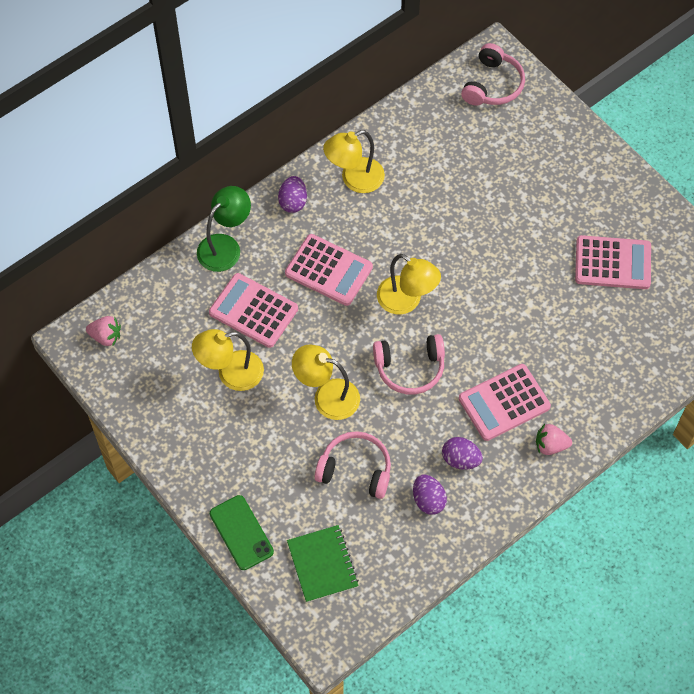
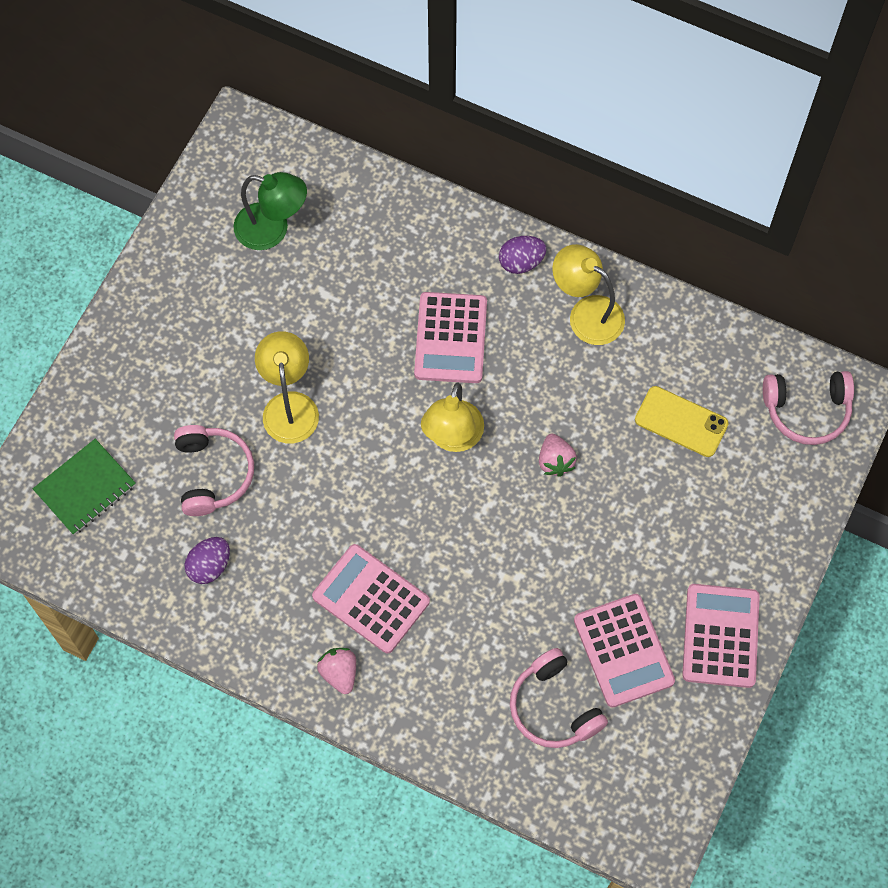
camera: 65 degrees right, 5 degrees up
(106, 336) = (257, 155): pink strawberry -> pink strawberry (555, 461)
(225, 246) = (427, 219): green lamp -> green lamp (272, 229)
(231, 373) = (271, 296): yellow lamp -> none
(241, 532) = (87, 391): green phone -> none
(253, 311) = (360, 284): pink calculator -> pink calculator (720, 636)
(410, 368) = (367, 477): pink headphones -> pink headphones (554, 707)
(460, 459) = (276, 580): purple egg -> none
(464, 159) = (681, 421): none -> yellow phone

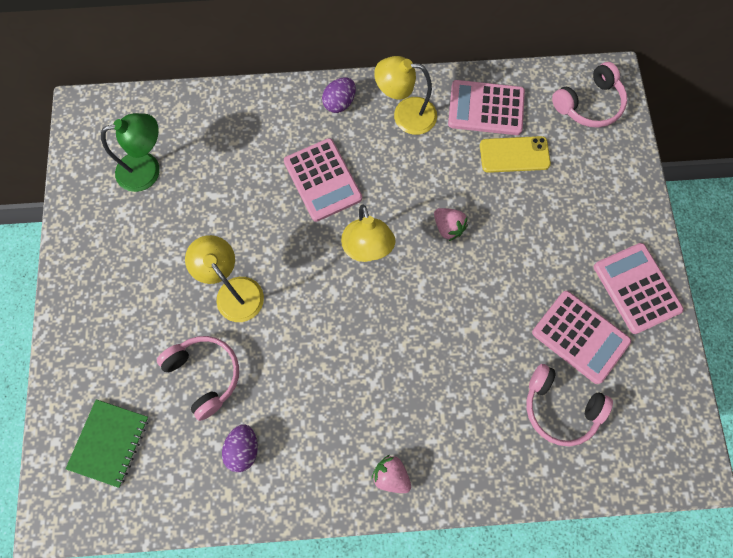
camera: 30 degrees left, 5 degrees up
(371, 599) = (380, 403): pink calculator -> pink calculator (486, 108)

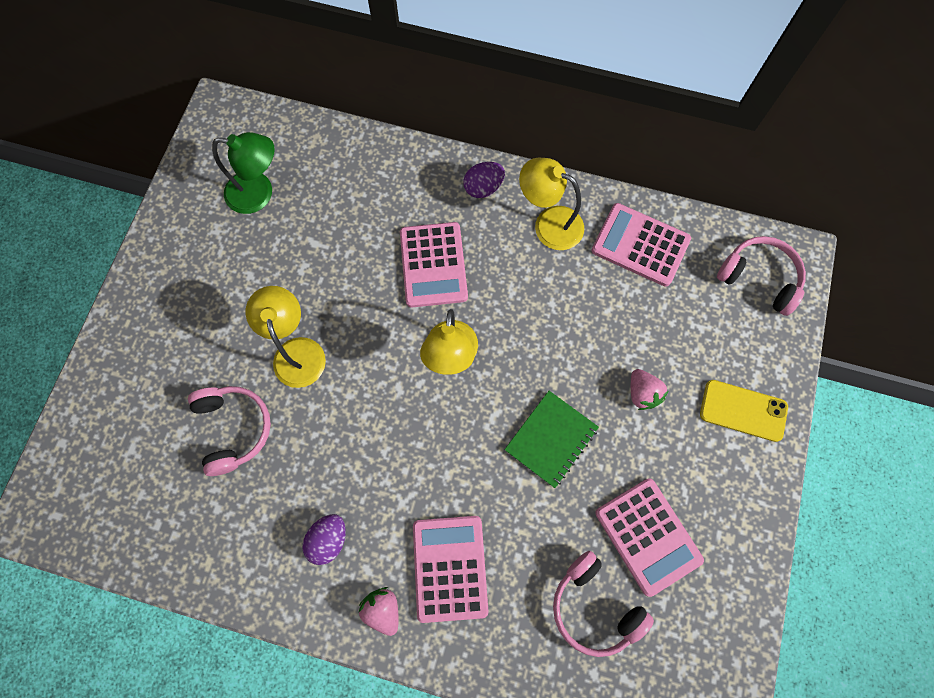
camera: 20 degrees right, 0 degrees up
(110, 442) = (113, 464): green notebook -> green notebook (551, 439)
(243, 448) = (242, 521): purple egg -> purple egg (328, 539)
(448, 227) = (548, 362): pink strawberry -> pink strawberry (642, 393)
(514, 154) = (652, 307): yellow phone -> yellow phone (743, 410)
(589, 104) = (759, 278): pink headphones -> pink headphones turned 135 degrees counterclockwise
(636, 288) = (733, 505): pink calculator -> pink calculator (450, 567)

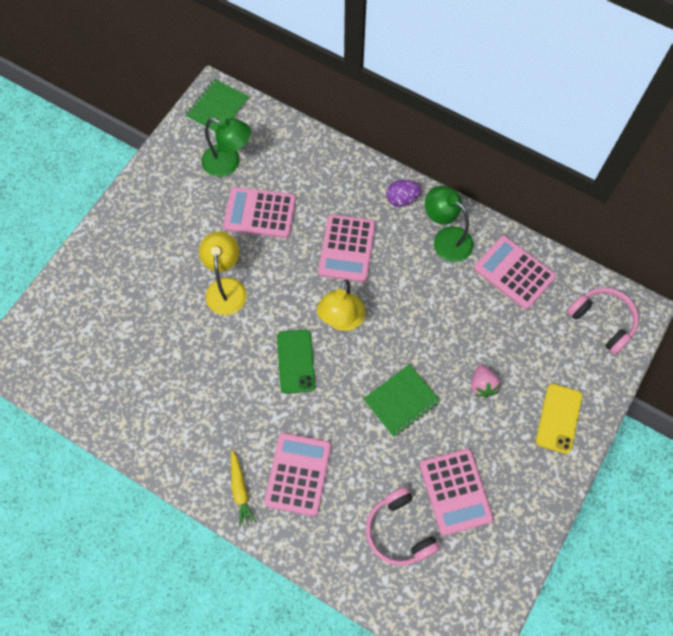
camera: 15 degrees right, 5 degrees down
(227, 128) = (217, 108): none -> green notebook
(233, 429) = (165, 332): pink headphones -> none
(314, 246) = (260, 213): none -> pink calculator
(328, 539) = (214, 430): purple egg -> none
(383, 609) = (240, 490): pink strawberry -> yellow carrot
(409, 423) = (296, 361): none -> green phone
(549, 223) = (446, 239): yellow lamp -> green lamp
(743, 410) = (558, 418): yellow phone -> yellow phone turned 75 degrees clockwise

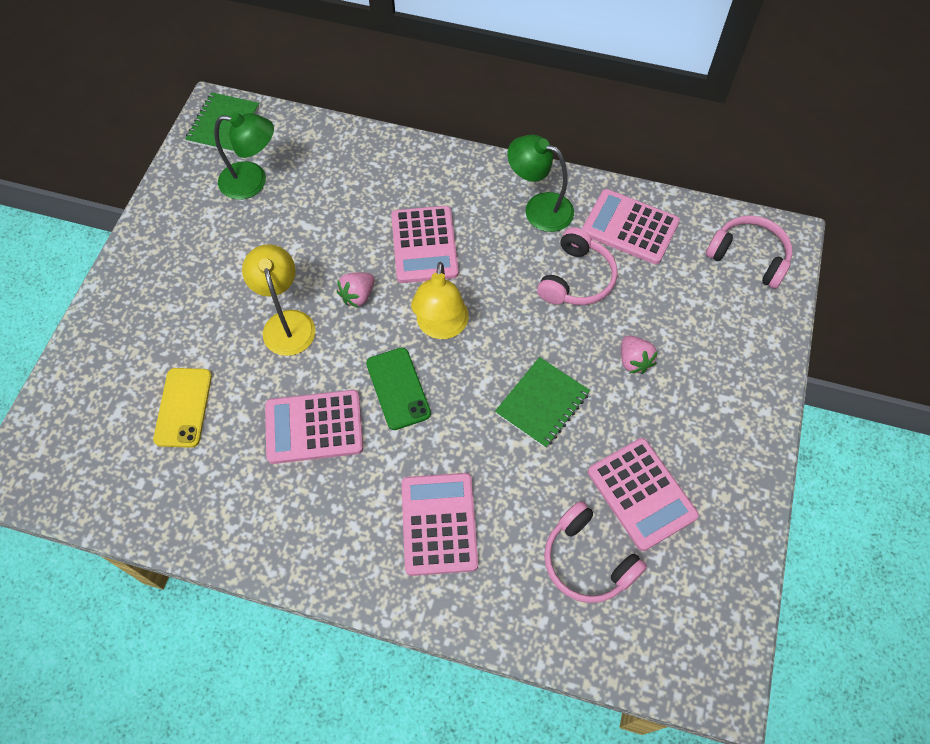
camera: 15 degrees left, 5 degrees down
(240, 490) = (369, 563): yellow carrot -> none
(260, 213) = (306, 228): pink calculator -> pink calculator (314, 427)
(285, 278) = (358, 296): none -> pink strawberry
(402, 199) = (474, 176): purple egg -> none
(458, 306) = (576, 279): none -> pink headphones
(558, 418) = (736, 377): yellow phone -> yellow phone (183, 407)

